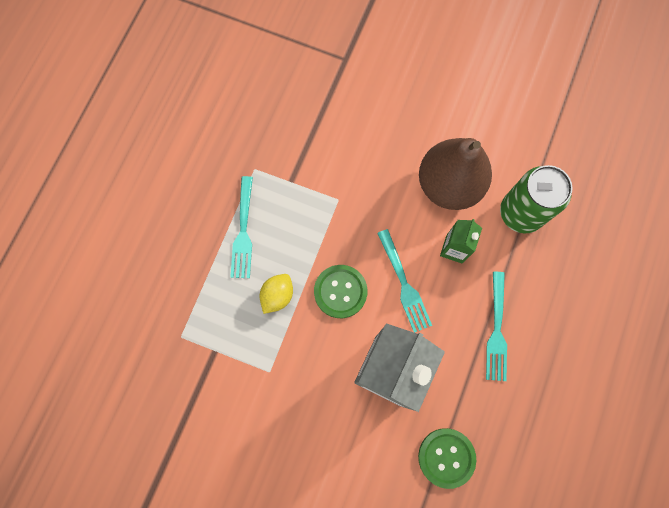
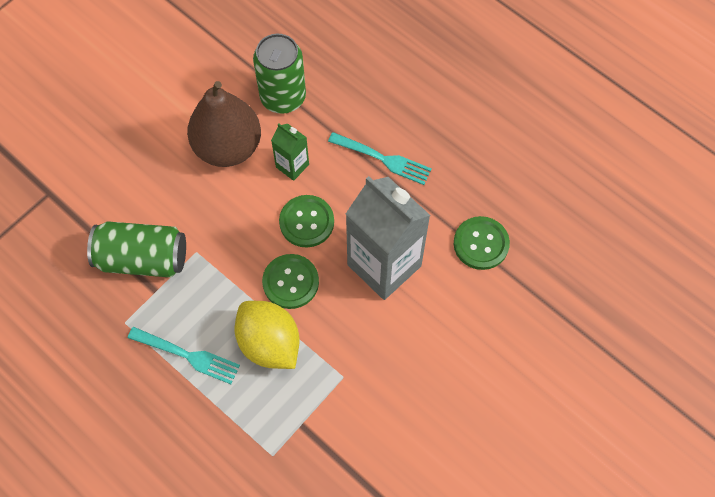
camera: 70 degrees left, 10 degrees down
(277, 295) = (269, 343): yellow lemon -> yellow lemon, size x1.75
(315, 159) = (143, 258): none -> green can
(403, 283) = (306, 222): turquoise fork -> green button

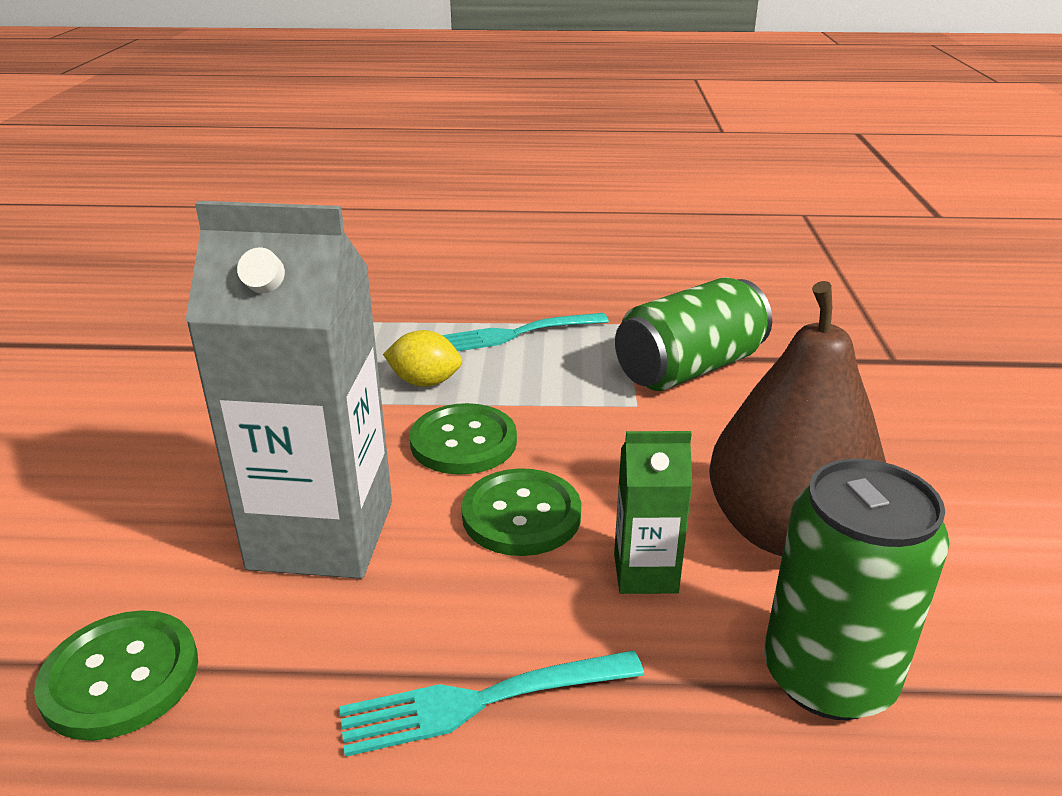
camera: 140 degrees right, 35 degrees down
(269, 343) = (425, 382): yellow lemon -> yellow lemon, size x0.57

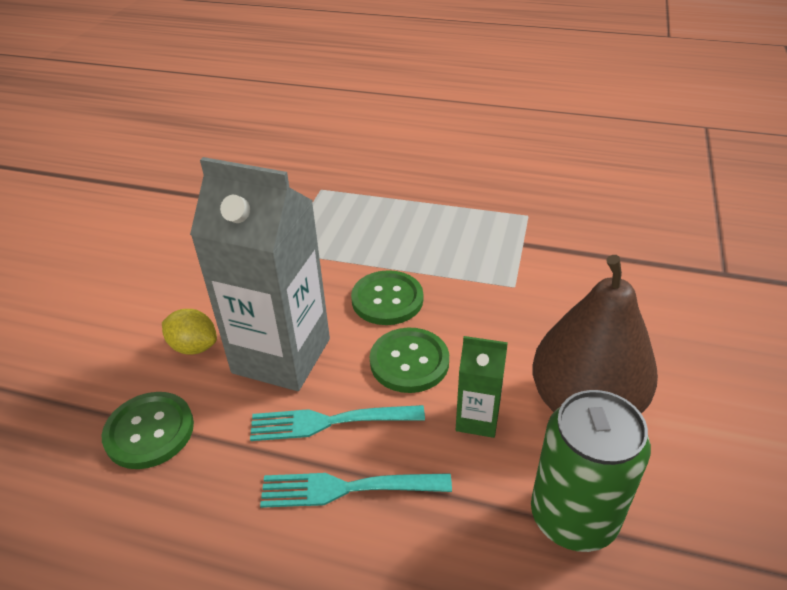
camera: 15 degrees right, 10 degrees up
(425, 382) = (374, 248): yellow lemon -> yellow lemon (194, 347)
(517, 334) = (448, 215): turquoise fork -> turquoise fork (331, 421)
(689, 369) = (563, 261): green can -> none

